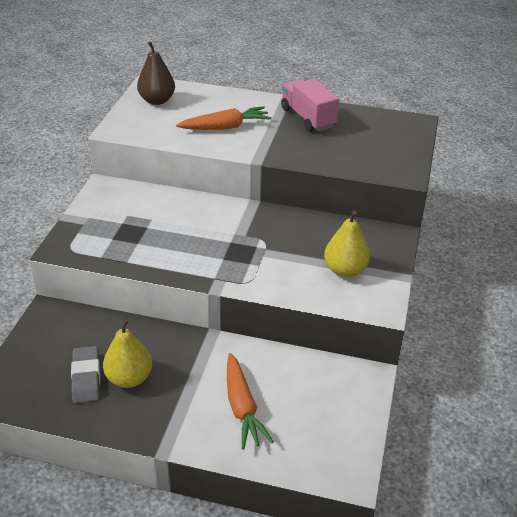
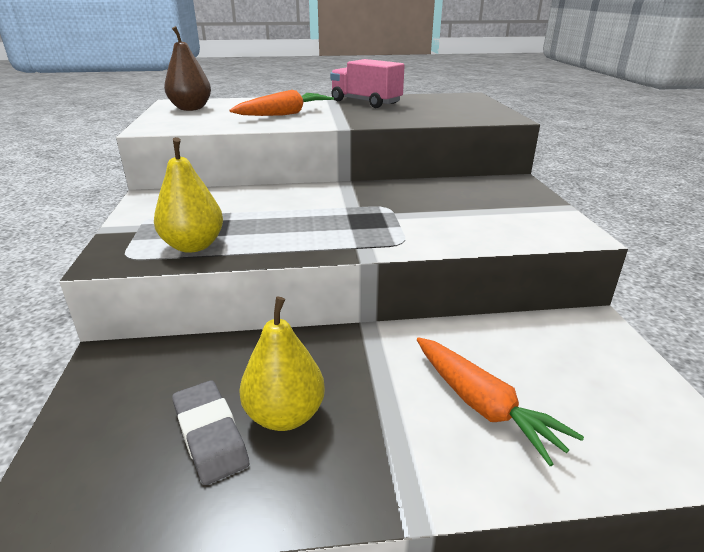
camera: 20 degrees left, 10 degrees down
(345, 270) = (500, 213): yellow pear -> yellow pear (193, 246)

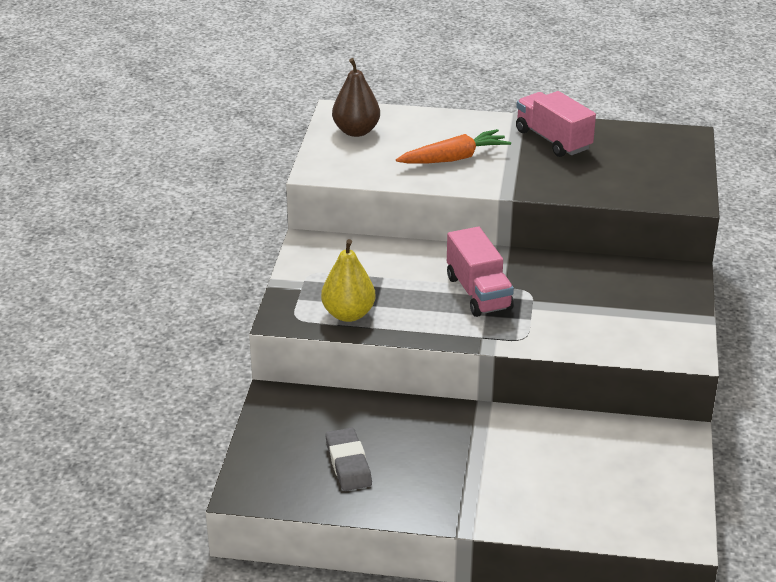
camera: 15 degrees right, 5 degrees up
(285, 415) = (400, 460): yellow pear -> none
(335, 213) = (478, 293): none -> pink truck
(483, 405) = (542, 479): orange carrot -> none

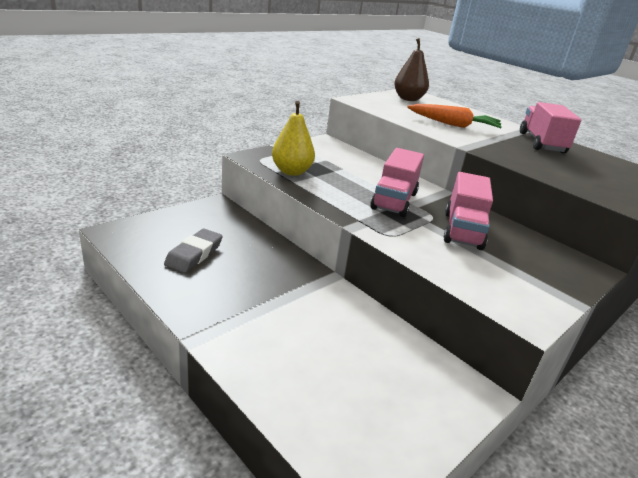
camera: 35 degrees right, 5 degrees down
(566, 293) = (462, 230): none -> pink truck

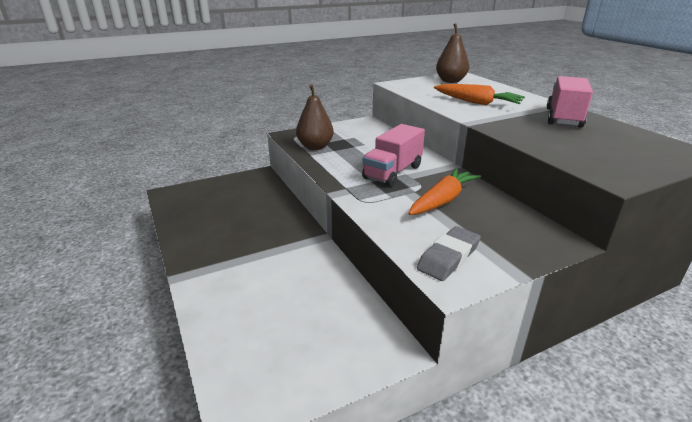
camera: 20 degrees right, 0 degrees up
(194, 254) = (218, 212): grey eraser -> grey eraser (448, 257)
(291, 172) = (315, 147): yellow pear -> brown pear
(462, 230) = (442, 200): pink truck -> orange carrot

